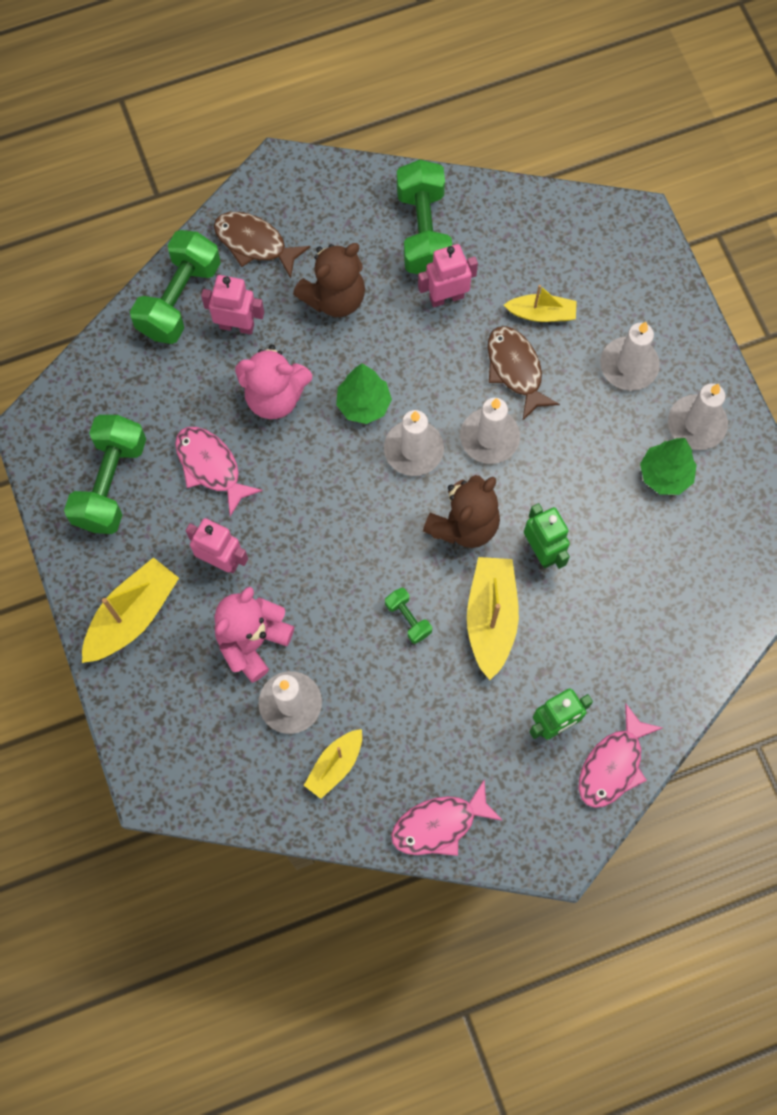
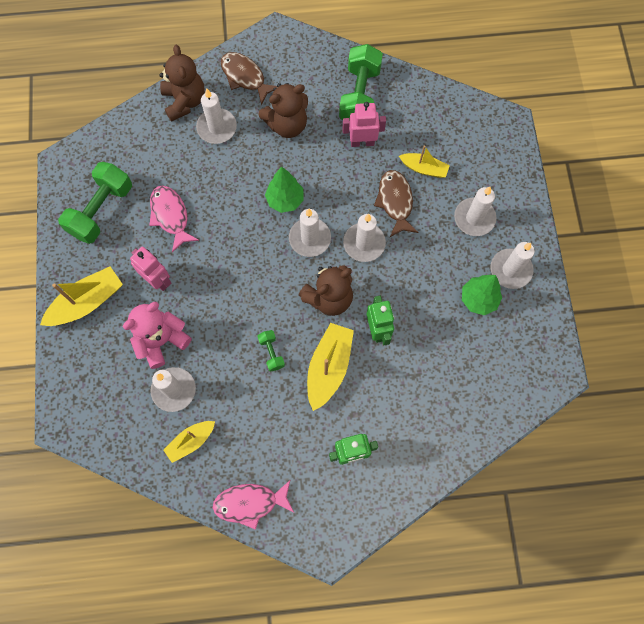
camera: 15 degrees right, 0 degrees up
(179, 299) = (185, 101): green dumbbell -> brown teddy bear
(237, 326) = (217, 128): pink robot -> white candle
(274, 396) = (227, 180): pink teddy bear -> none
(613, 765) = (384, 494): pink fish -> none

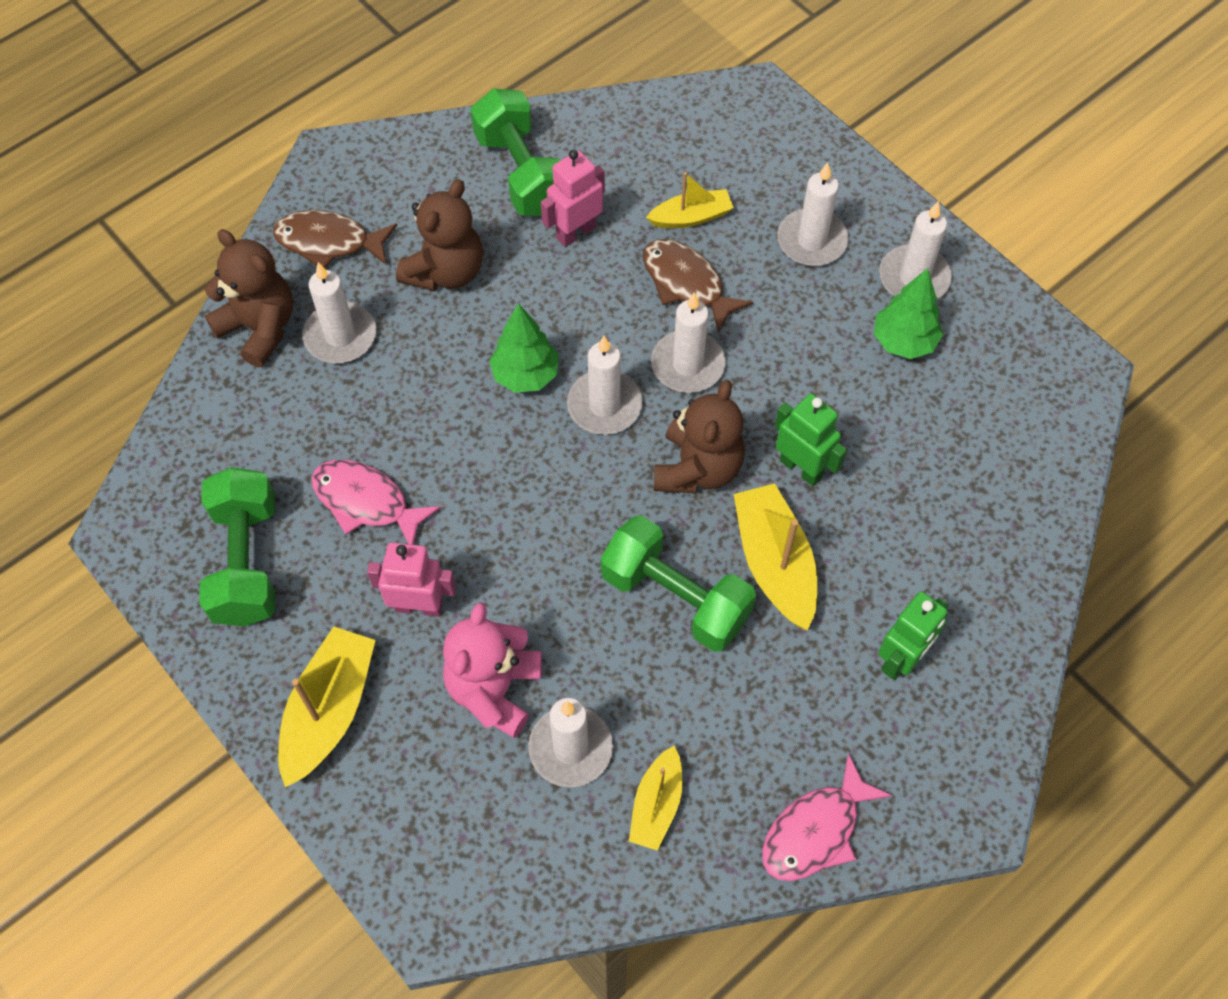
camera: 35 degrees left, 10 degrees down
(271, 353) = (675, 597): green dumbbell -> green dumbbell, size x2.13

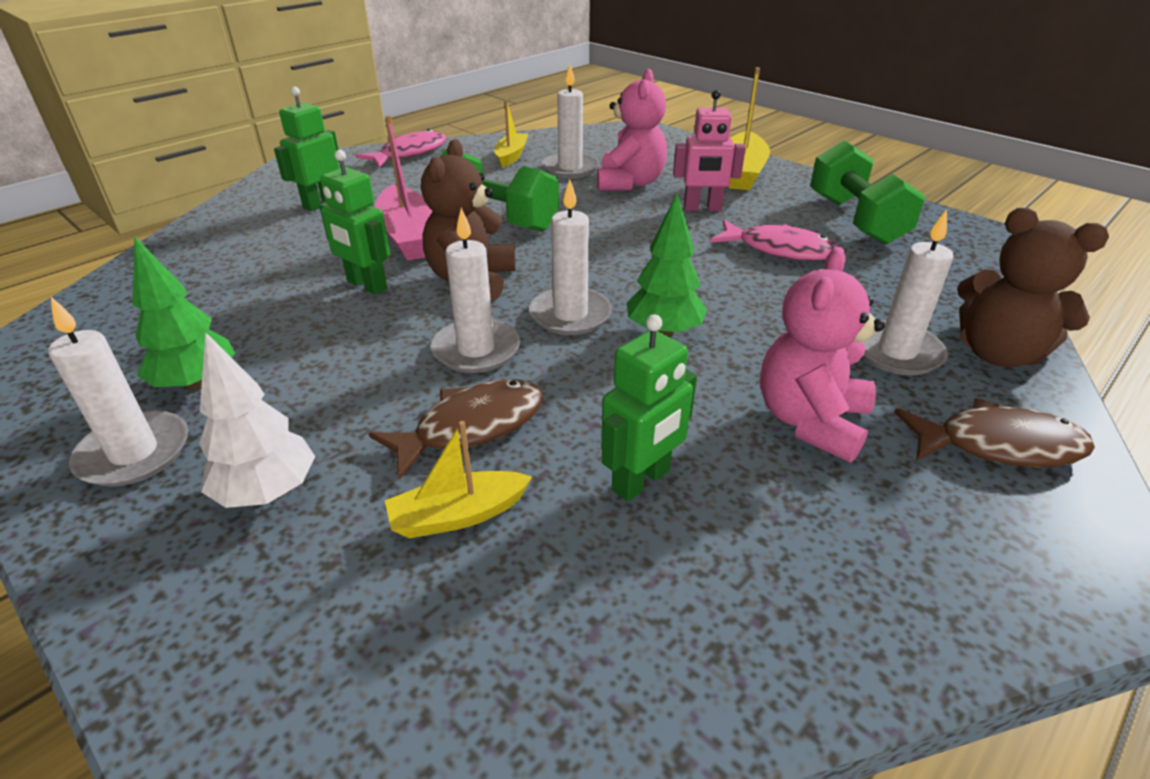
camera: 175 degrees right, 25 degrees down
(446, 271) = (810, 421): brown teddy bear -> pink teddy bear
(522, 173) = (761, 570): green dumbbell -> none
(576, 232) = (641, 481): pink robot -> green robot
(686, 283) = (472, 427): brown fish -> brown fish turned 75 degrees counterclockwise
(775, 563) = (409, 236): yellow boat -> pink boat
(811, 241) = (268, 492): white candle -> white tree

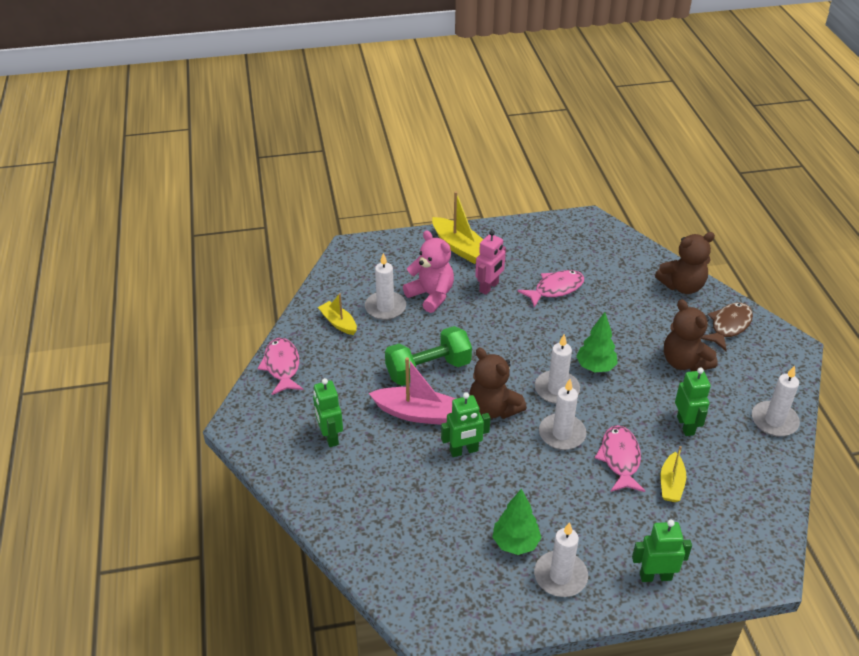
camera: 55 degrees left, 5 degrees up
(173, 581) = (655, 576): none -> green robot
(268, 492) = (620, 536): white tree -> none
(472, 427) = (620, 459): brown fish -> pink fish
(810, 421) = (684, 362): pink teddy bear -> brown teddy bear
(855, 220) = (549, 246): green dumbbell -> none
(896, 352) = (661, 311): white candle -> white candle (774, 421)

